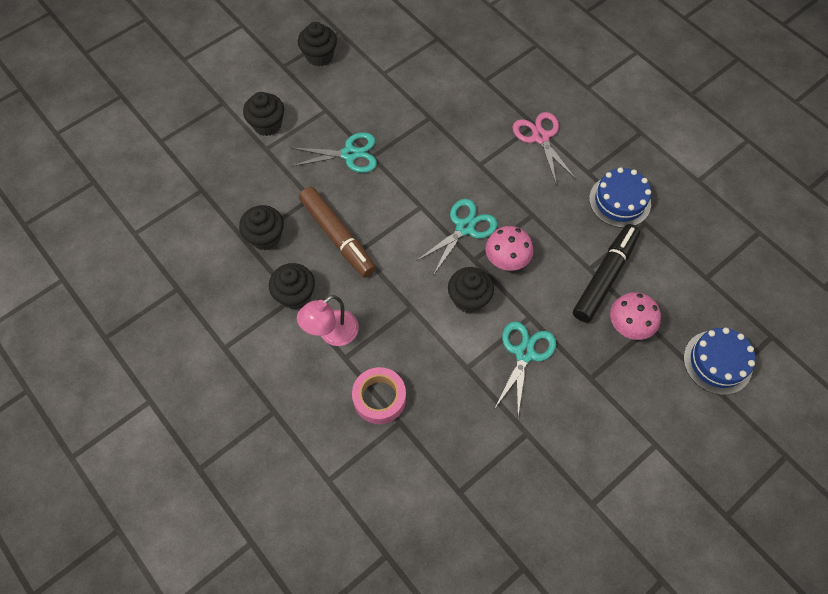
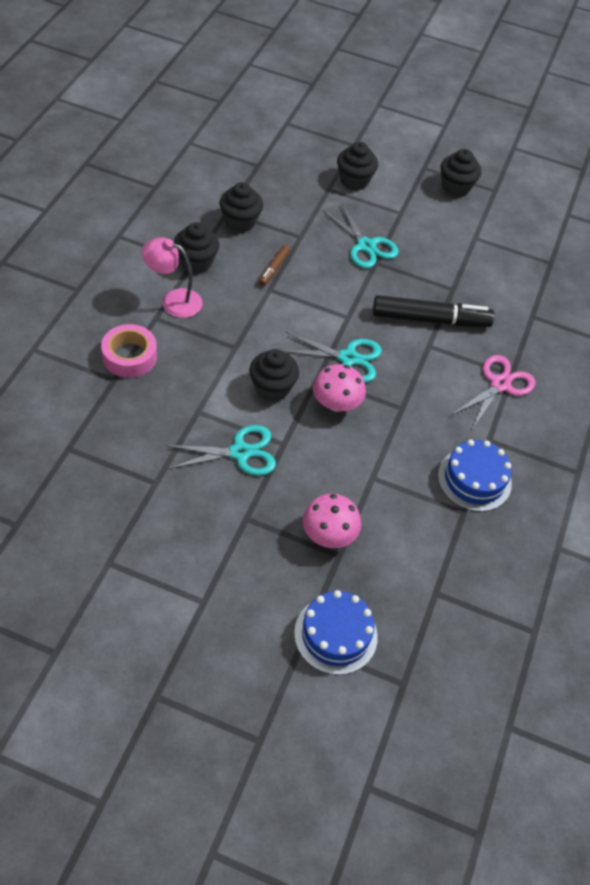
camera: 55 degrees right, 10 degrees down
(337, 236) = (273, 269): brown marker -> brown marker, size x0.48
(605, 277) = (372, 494): black marker -> black marker (430, 319)

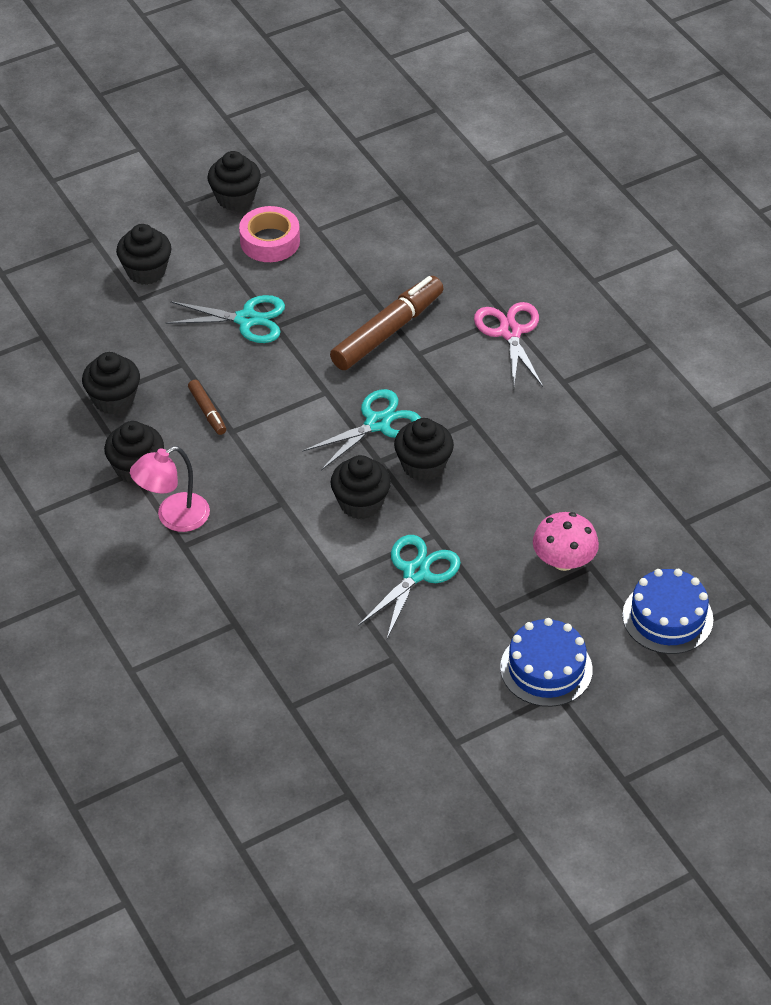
camera: 45 degrees left, 5 degrees down
(129, 356) = (216, 594): pink tape -> pink tape (270, 241)
(336, 403) = (423, 466): pink mushroom -> black cupcake
(430, 319) = (387, 331): black marker -> brown marker
(474, 479) = (595, 420): blue cake -> blue cake (546, 668)

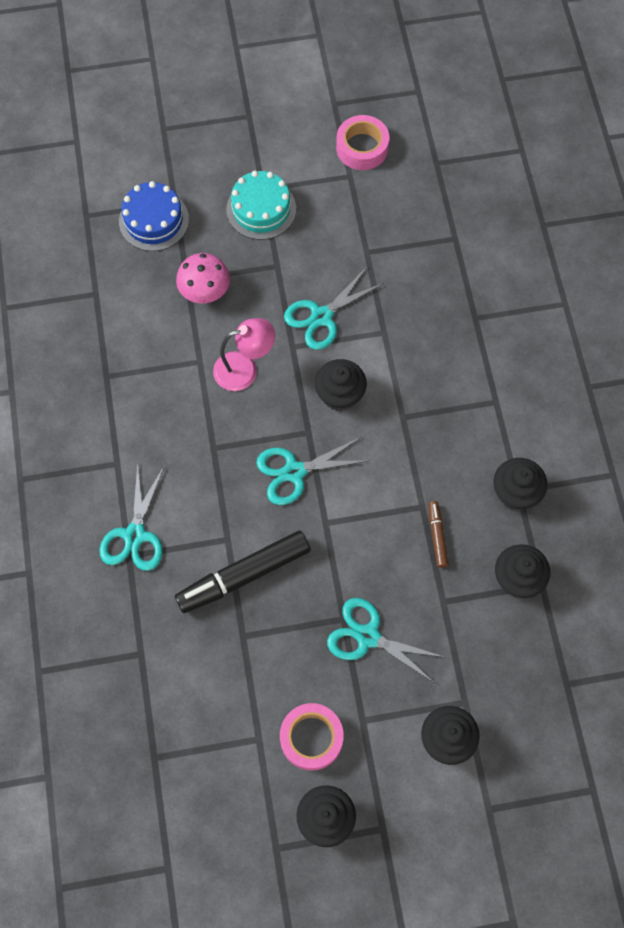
camera: 160 degrees left, 20 degrees up
(173, 517) = (497, 431): pink lamp -> pink lamp (245, 369)
(387, 331) = (243, 575): brown marker -> black marker
(423, 466) = (274, 415): black cupcake -> none
(455, 783) = (362, 148): none -> pink tape
(510, 332) = (135, 535): pink scissors -> turquoise scissors
(546, 668) = (261, 209): blue cake -> turquoise cake

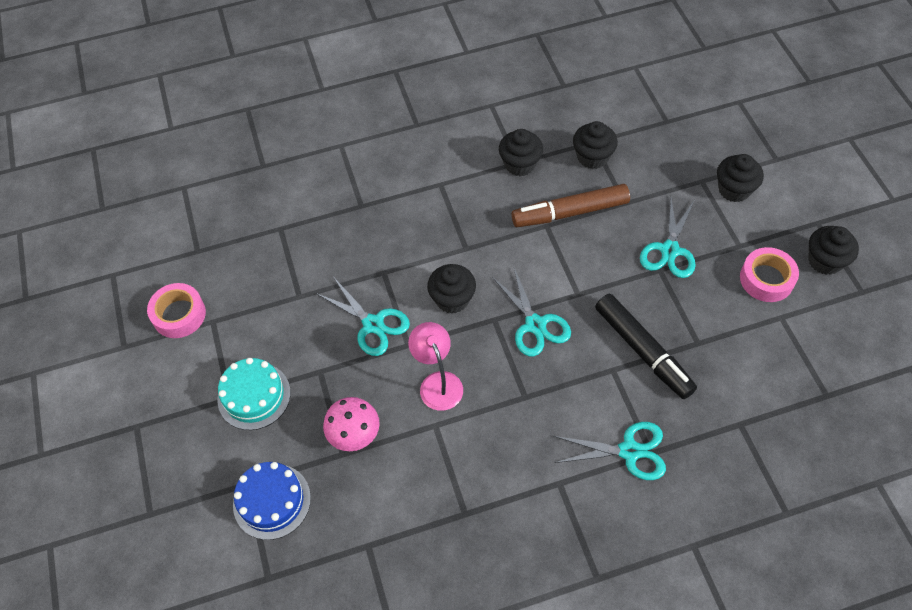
camera: 95 degrees left, 10 degrees down
(437, 536) = (570, 212): brown marker -> brown marker, size x2.08

